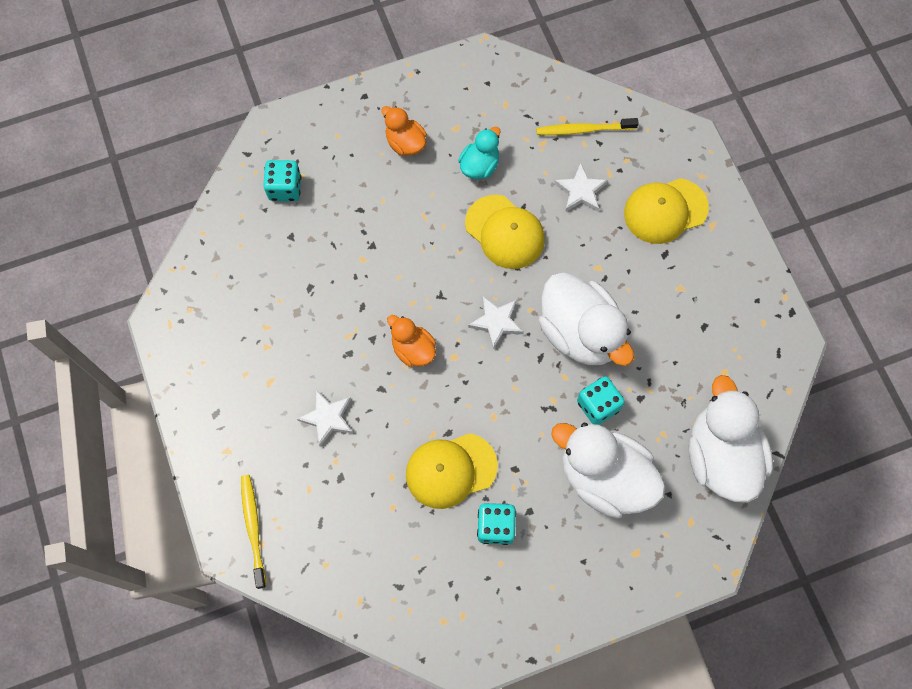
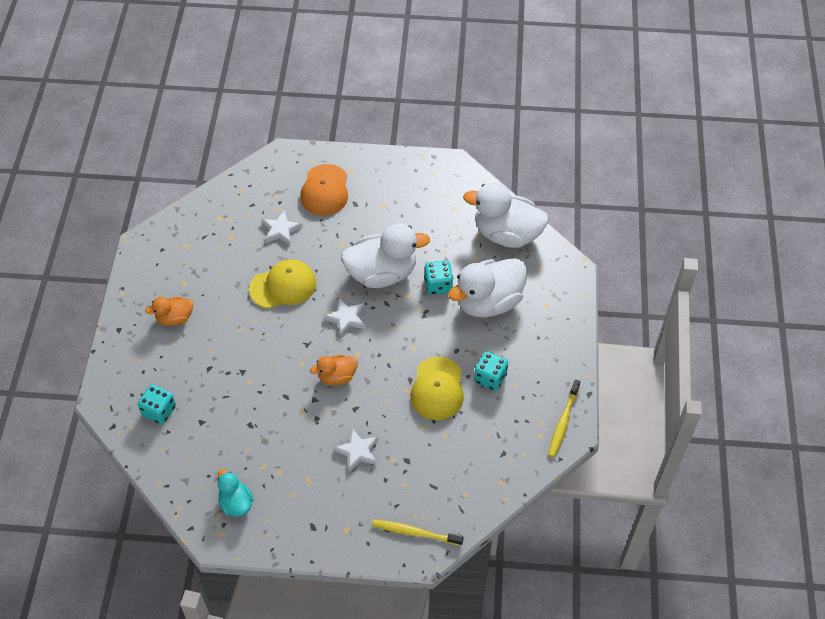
camera: 65 degrees left, 15 degrees down
(479, 165) = (223, 280): turquoise duck -> turquoise duck (236, 503)
(583, 130) = (236, 209): yellow toothbrush -> yellow toothbrush (563, 422)
(665, 211) = (325, 190): yellow cap -> orange cap

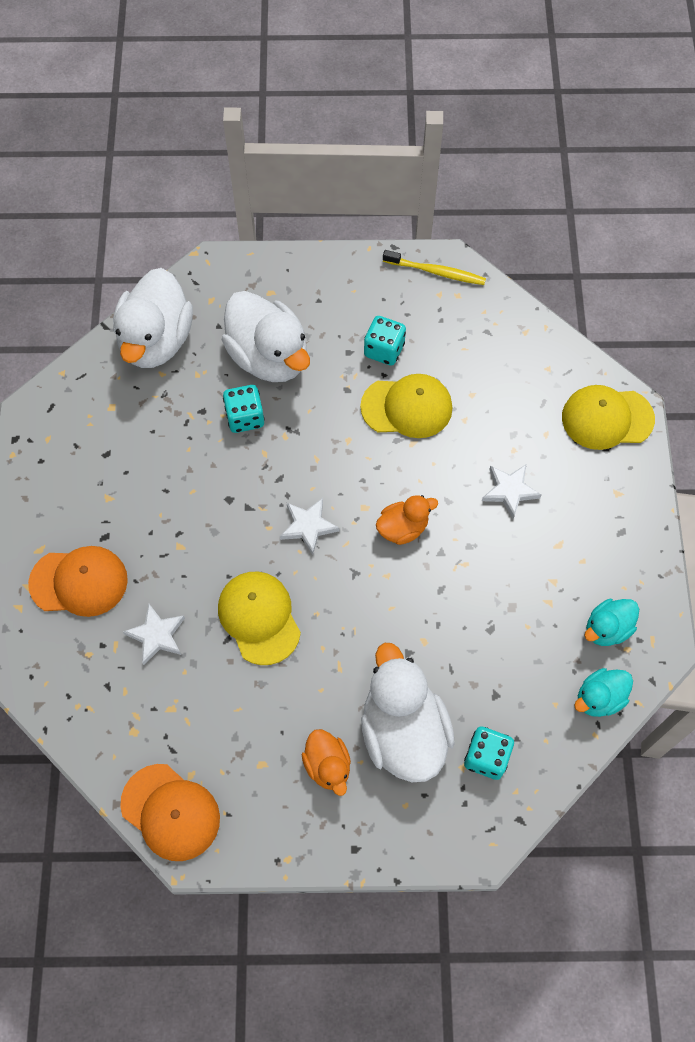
camera: 95 degrees left, 10 degrees up
(165, 235) = (170, 812): none -> orange cap
(185, 489) = (599, 698): none -> turquoise duck
(337, 377) = (403, 528): orange duck -> orange duck turned 90 degrees counterclockwise
(382, 273) = (229, 488): white duck -> white duck (403, 732)
(414, 532) = (607, 418): yellow toothbrush -> yellow cap

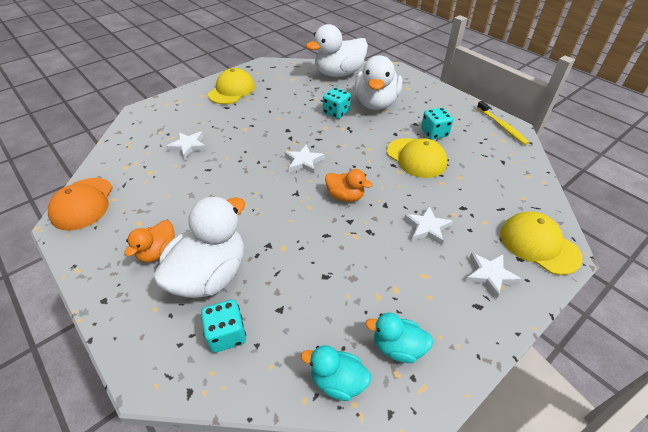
camera: 50 degrees right, 20 degrees down
(79, 582) = (195, 112): orange cap -> none
(259, 618) = (231, 173): yellow cap -> yellow cap (232, 90)
(602, 492) = (490, 275): none -> white star

